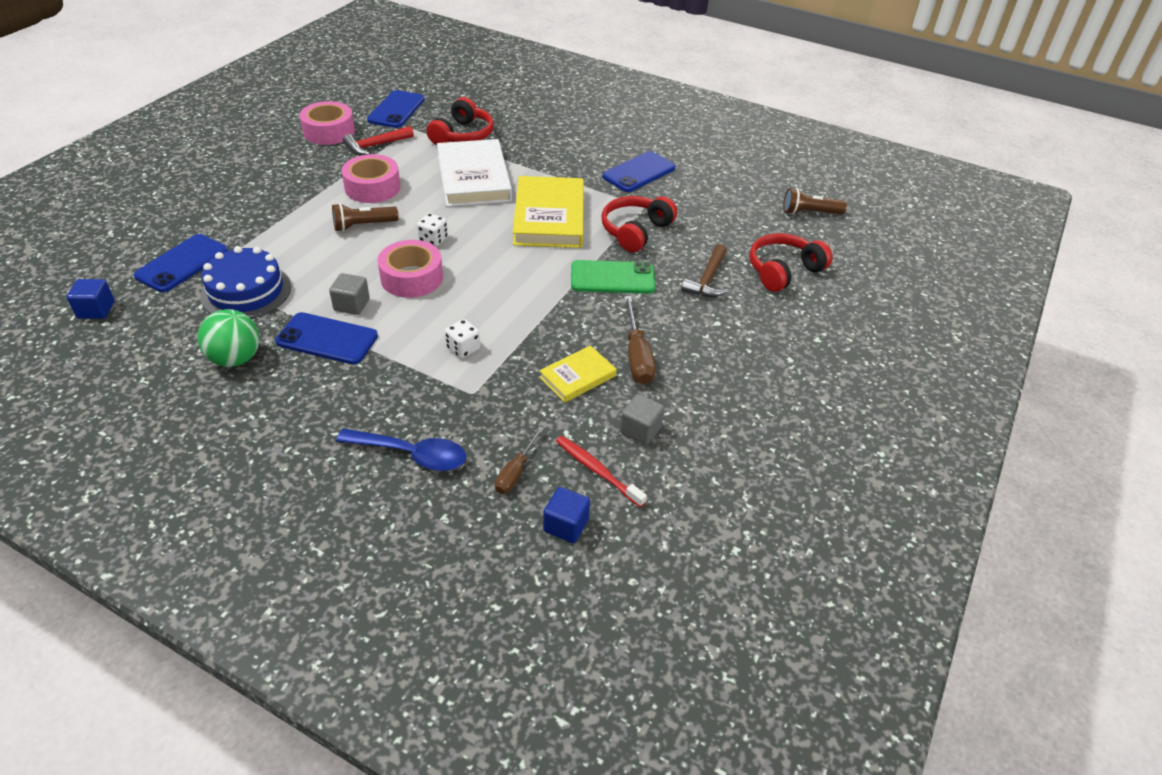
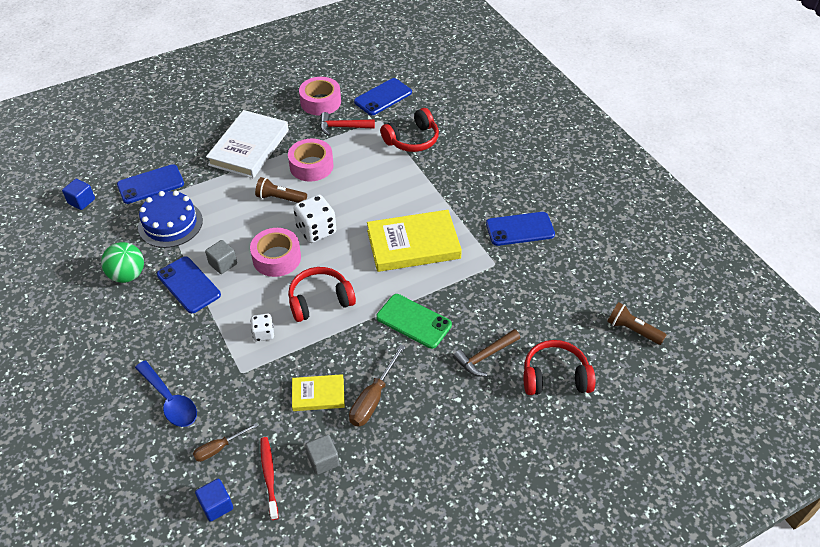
camera: 35 degrees right, 5 degrees up
(433, 239) = (316, 230): white dice -> white dice, size x1.77
(473, 178) = (388, 185): white book -> white book (249, 147)
(549, 217) = (413, 244): yellow book -> yellow book turned 45 degrees clockwise
(635, 231) = (468, 285): red headphones -> red headphones (320, 300)

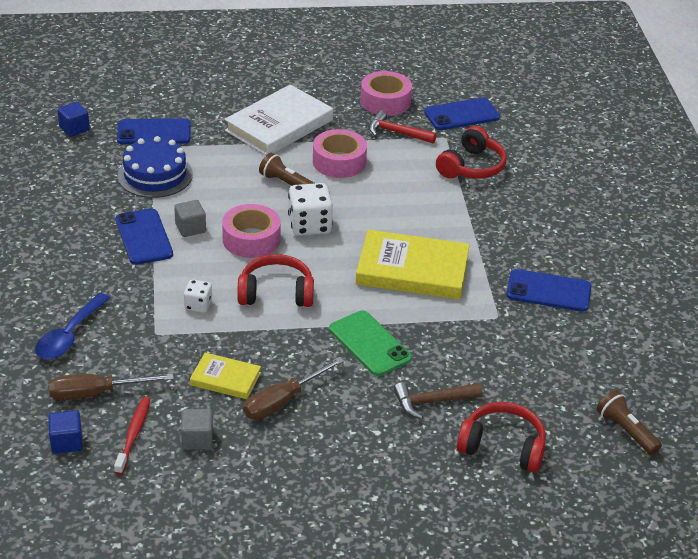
camera: 20 degrees right, 10 degrees down
(127, 275) = (86, 210): green ball -> none
(170, 400) = (69, 335): blue spoon -> blue spoon turned 45 degrees clockwise
(219, 448) = (96, 393): brown screwdriver -> brown screwdriver, size x1.56
(412, 140) = (471, 167): red headphones -> red headphones turned 45 degrees counterclockwise

